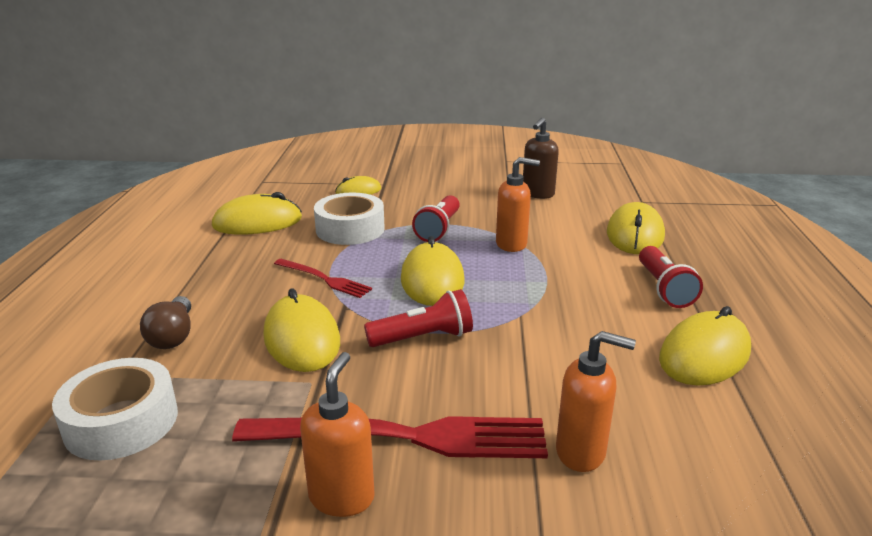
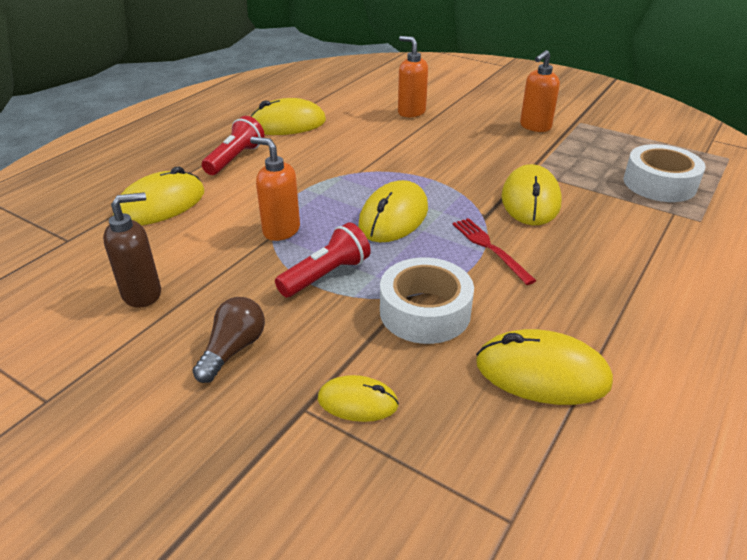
camera: 150 degrees left, 10 degrees up
(173, 336) = (636, 231): brown light bulb -> brown light bulb (233, 349)
(402, 437) = (492, 137): red fork -> none
(423, 338) = (442, 177): red flashlight -> none

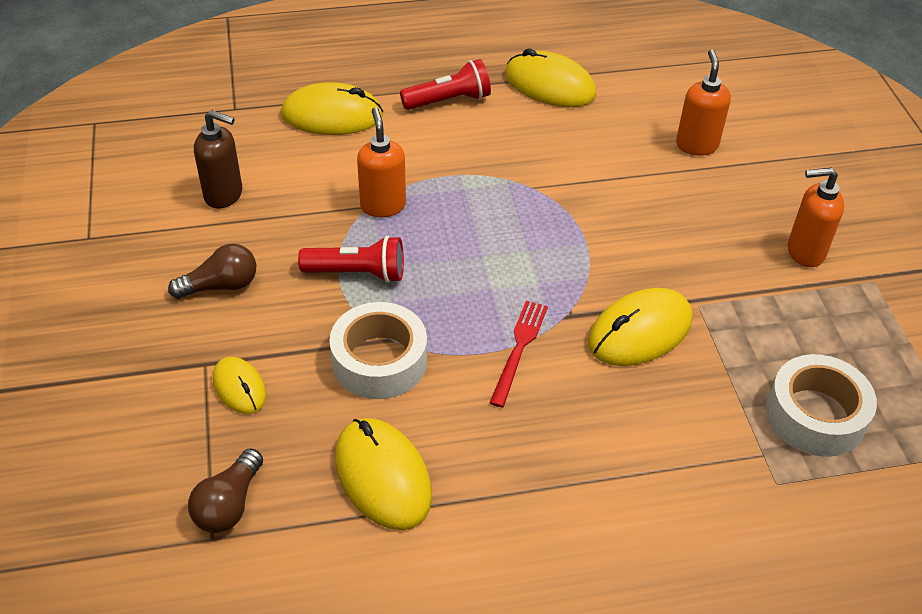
camera: 45 degrees right, 10 degrees up
(393, 217) = (488, 257): yellow mouse -> none
(483, 485) = (229, 504): none -> brown light bulb

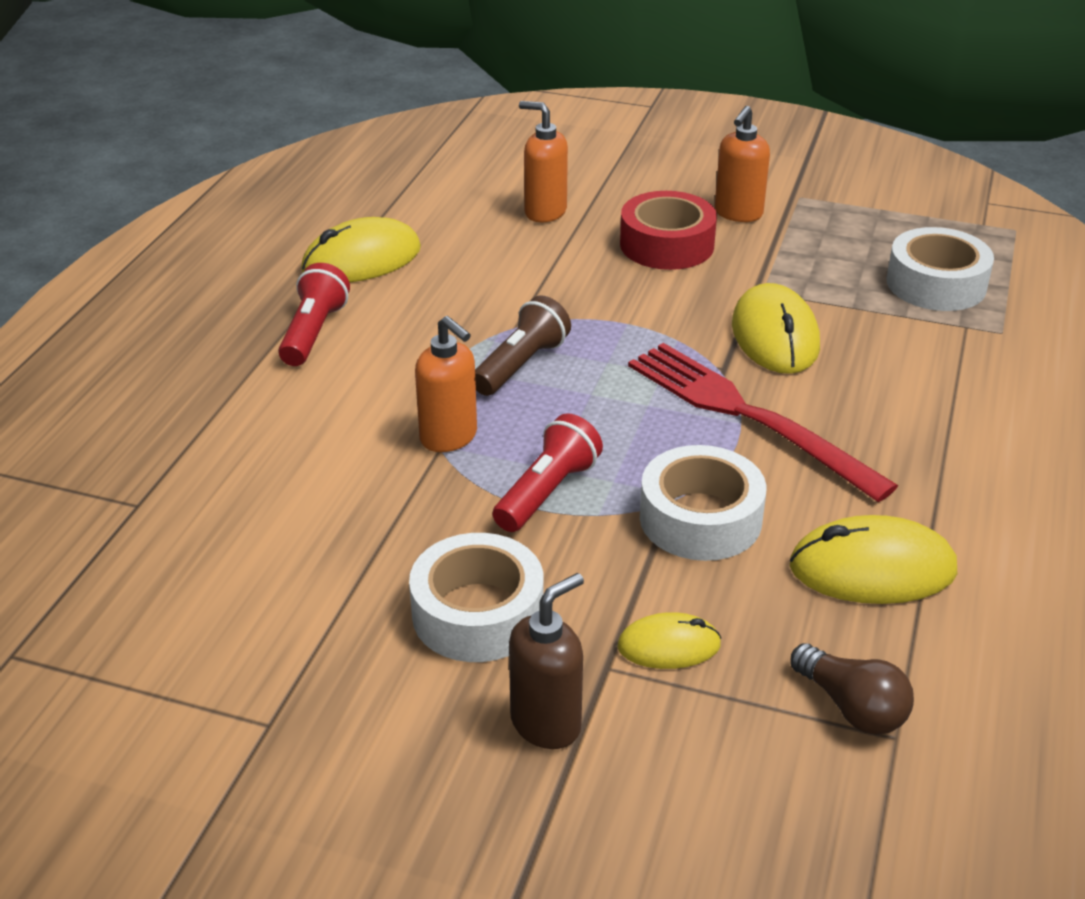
camera: 60 degrees left, 10 degrees down
(221, 285) = (478, 613): brown light bulb -> white tape
(224, 195) = (306, 563): brown soap dispenser -> brown soap dispenser (546, 723)
(332, 115) = (244, 426): yellow mouse -> none
(383, 205) = (449, 437): orange soap dispenser -> orange soap dispenser turned 150 degrees counterclockwise
(488, 207) = (521, 365): none -> brown flashlight
(519, 349) = (748, 416): red fork -> red fork, size x1.90
(715, 226) = (666, 245): none -> red tape

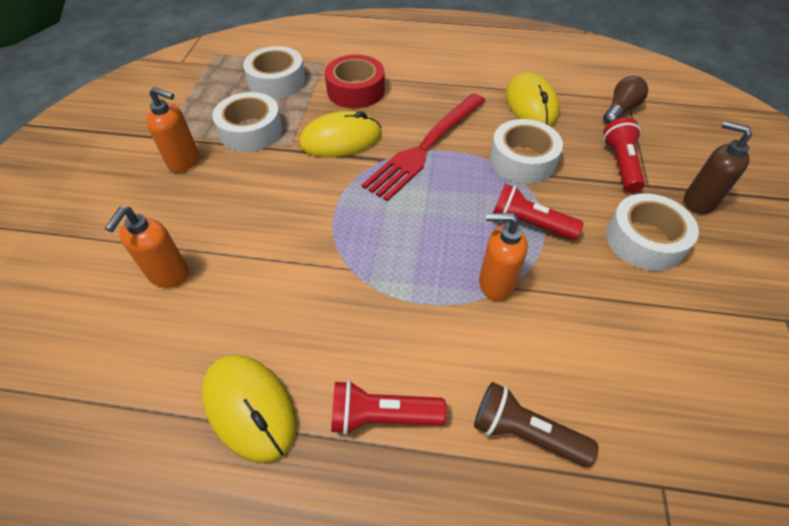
camera: 100 degrees left, 15 degrees up
(449, 437) = (495, 284): orange soap dispenser -> orange soap dispenser turned 120 degrees counterclockwise
(521, 365) = (399, 257): brown flashlight -> brown flashlight (525, 432)
(666, 245) = (228, 195): red tape -> red tape (356, 90)
(669, 646) = (620, 165): yellow mouse -> red flashlight
(801, 261) = (251, 131): none -> white tape

